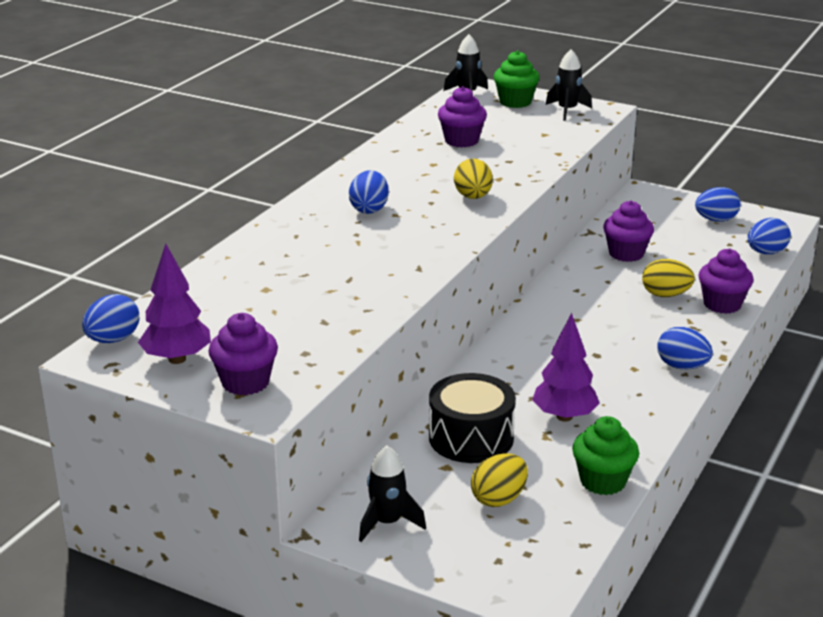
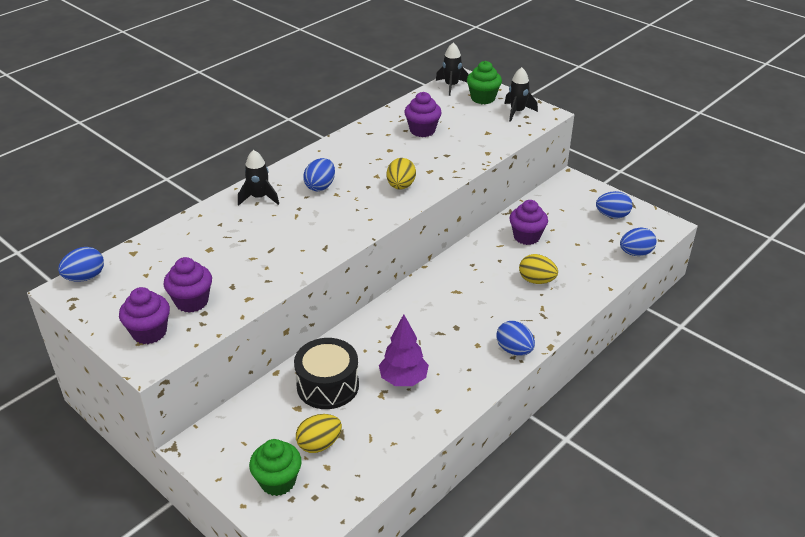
camera: 15 degrees right, 10 degrees up
(177, 359) = (116, 302): purple tree -> none
(387, 523) = (233, 449): black rocket -> black rocket (259, 198)
(603, 481) = (401, 444): green cupcake -> green cupcake (278, 481)
(722, 304) = (575, 297): purple cupcake -> purple cupcake (192, 301)

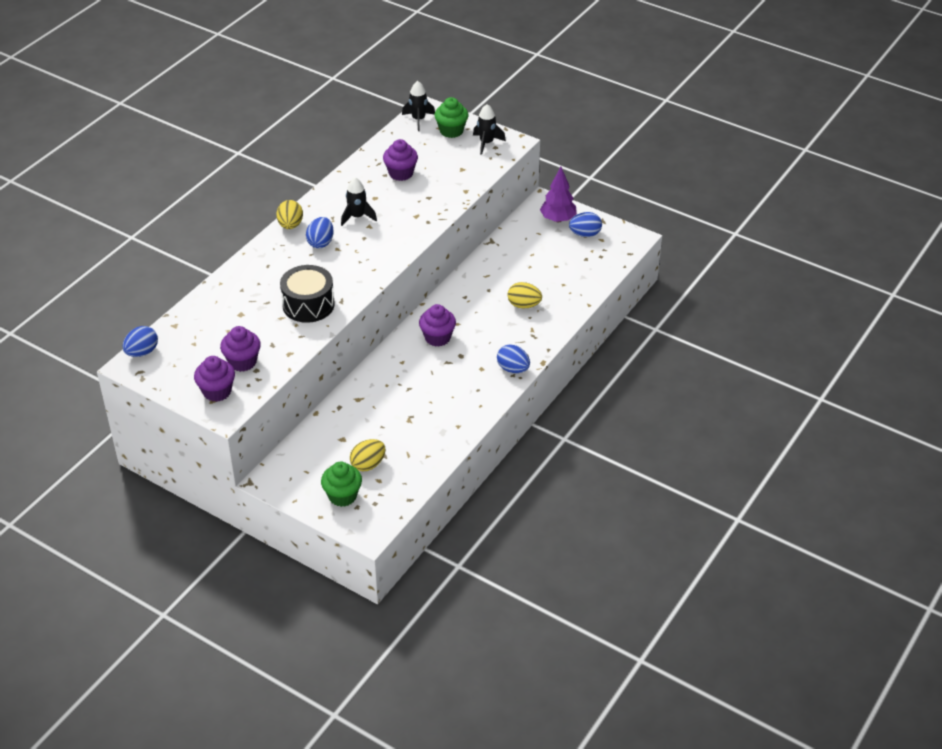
camera: 10 degrees left, 5 degrees up
(259, 198) = (268, 260): black rocket -> black rocket (357, 217)
(327, 385) = (362, 418): black drum -> black drum (308, 304)
(401, 186) = (393, 234): yellow egg -> yellow egg (290, 225)
(403, 379) = (425, 405): purple tree -> purple tree (558, 219)
(526, 237) = (509, 264): purple cupcake -> purple cupcake (437, 338)
(635, 253) = (608, 269): blue egg -> none

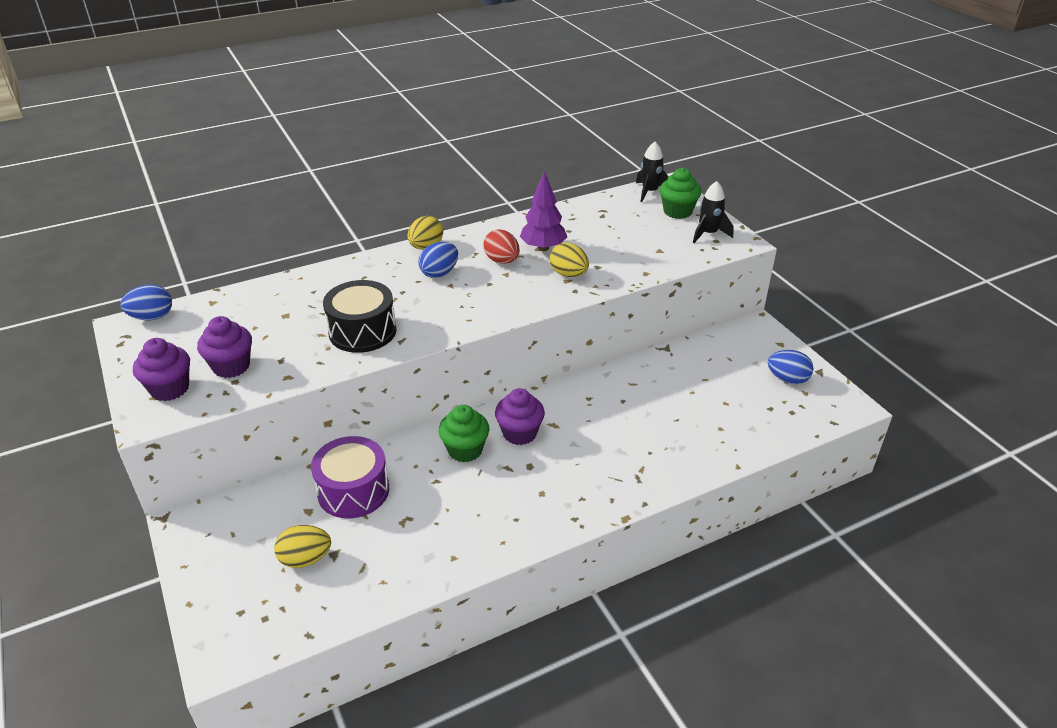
camera: 30 degrees right, 5 degrees down
(342, 496) = (239, 588): green cupcake -> green cupcake (465, 450)
(357, 217) = (502, 261): black rocket -> red egg
(360, 416) = (353, 491): none -> purple drum
(401, 173) = (587, 234): purple cupcake -> none
(513, 369) = (580, 511): blue egg -> none
(524, 305) = (652, 435): yellow egg -> yellow egg (568, 274)
(558, 219) = (763, 351): purple tree -> purple tree (543, 248)

